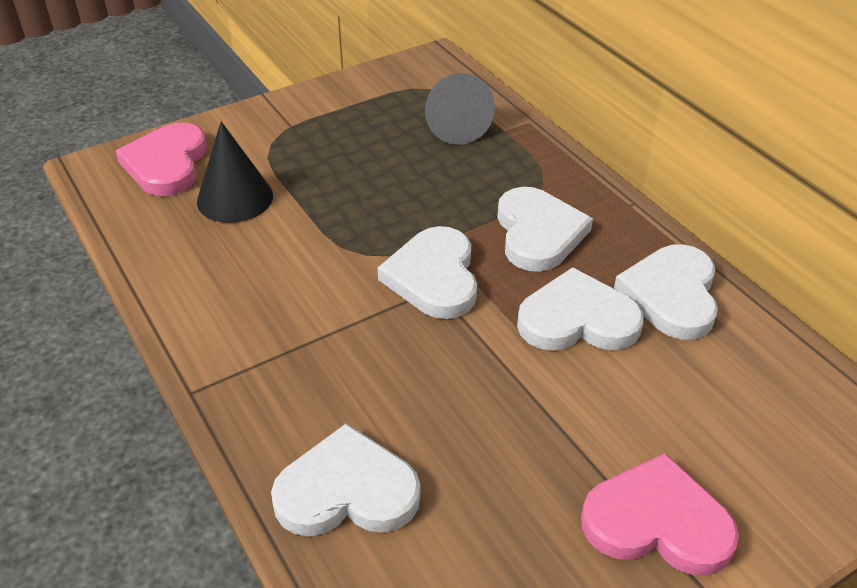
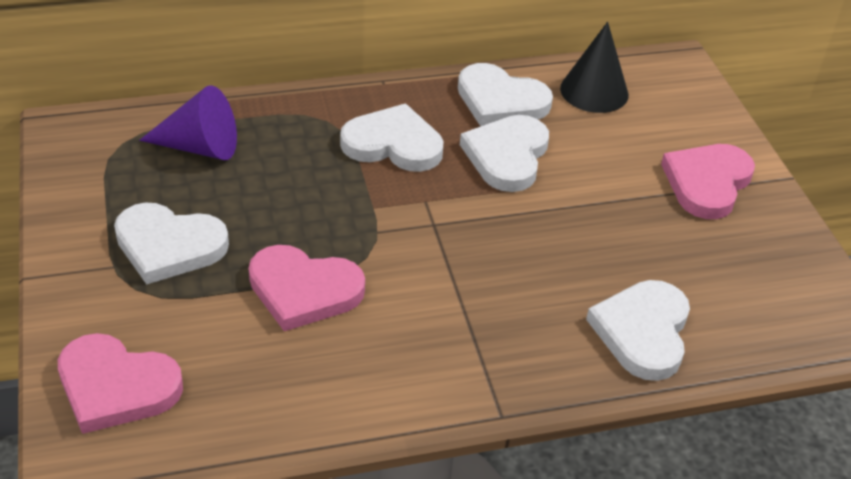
camera: 75 degrees left, 0 degrees up
(235, 198) = (222, 336): black cone -> black cone (594, 91)
(306, 227) = (304, 290): none -> pink heart
(434, 277) = (420, 221): white heart -> white heart (169, 246)
(455, 125) = (200, 147): grey cone -> purple cone

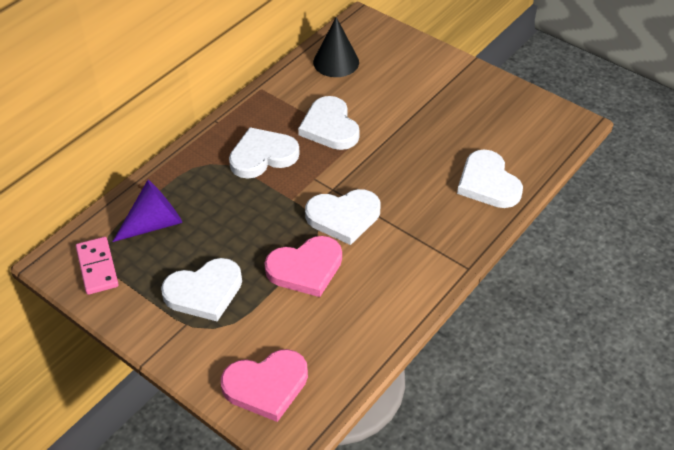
camera: 35 degrees left, 5 degrees up
(96, 156) = (97, 267): none -> pink domino
(500, 101) = (293, 96): white heart -> white heart (343, 217)
(707, 183) = (441, 84): pink heart -> none

